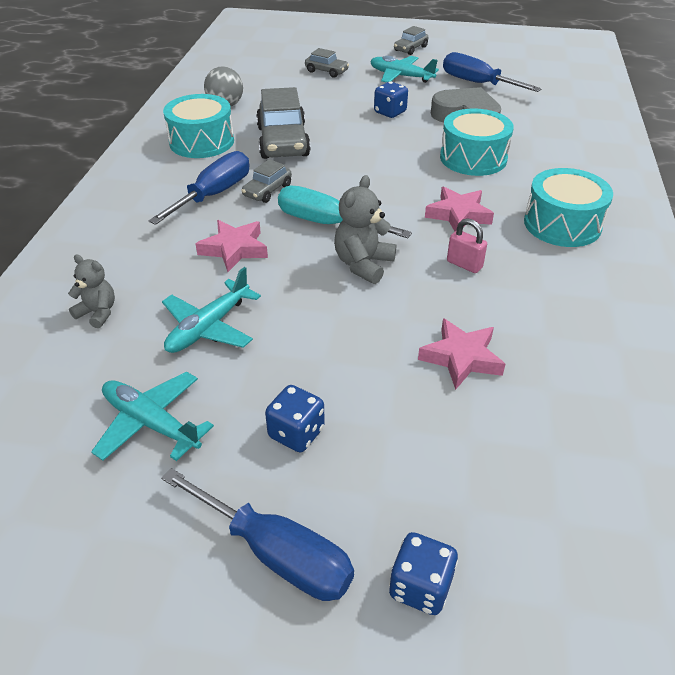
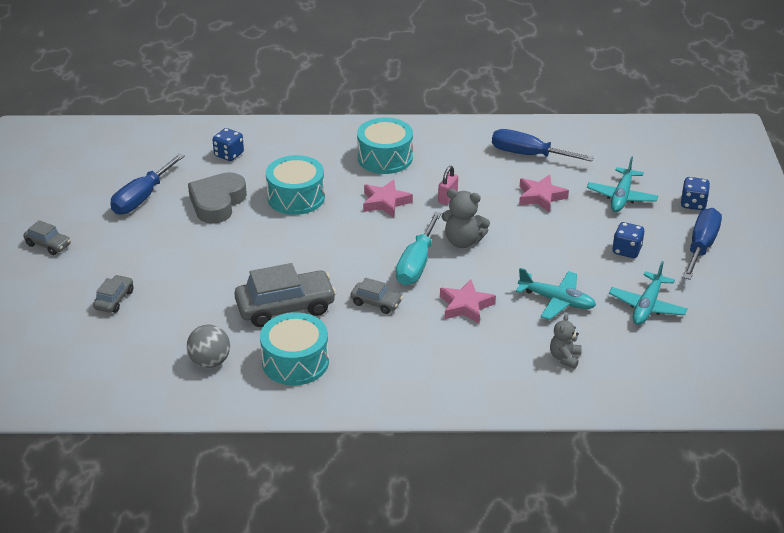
camera: 100 degrees left, 5 degrees down
(214, 194) = (390, 333): blue screwdriver -> blue screwdriver (528, 155)
(390, 112) = (214, 247): blue dice -> blue dice (229, 155)
(400, 76) = (126, 246): turquoise plane -> turquoise plane (621, 197)

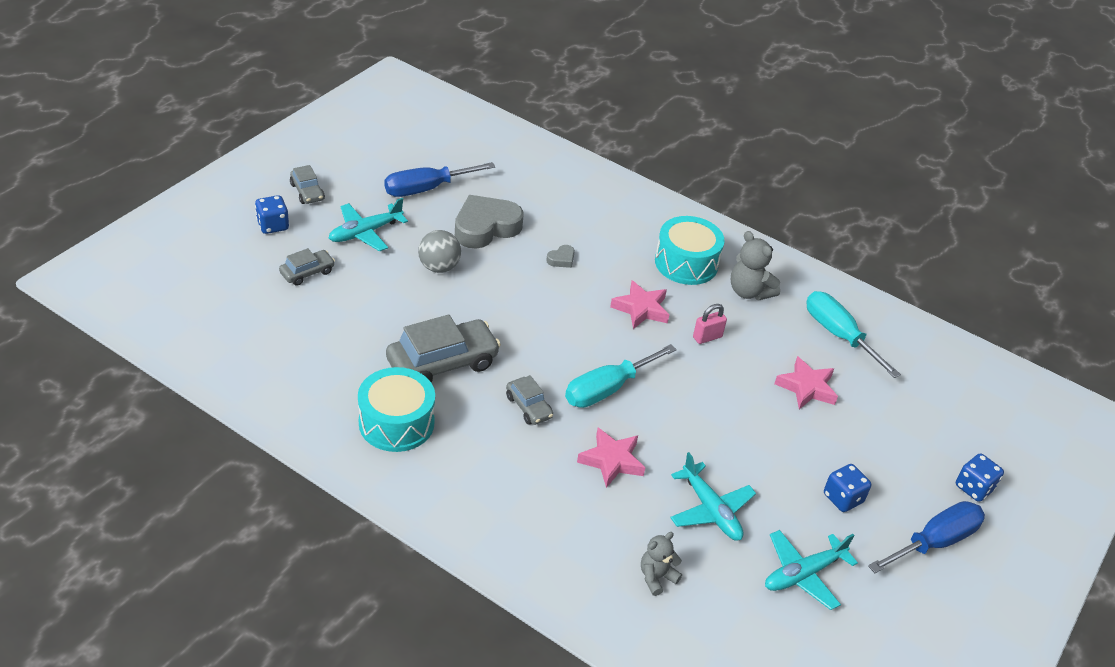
camera: 30 degrees right, 5 degrees up
(210, 362) = (325, 378): grey ball -> grey ball (439, 267)
(229, 155) = (543, 186): blue dice -> blue dice (273, 225)
(285, 307) = (442, 363): grey car -> grey car turned 45 degrees counterclockwise
(296, 197) = (561, 259): turquoise drum -> grey heart
(463, 241) = (677, 391): grey teddy bear -> grey teddy bear (749, 292)
(528, 155) = (838, 335): blue screwdriver -> turquoise screwdriver
(621, 197) = (896, 435): turquoise plane -> turquoise plane (365, 233)

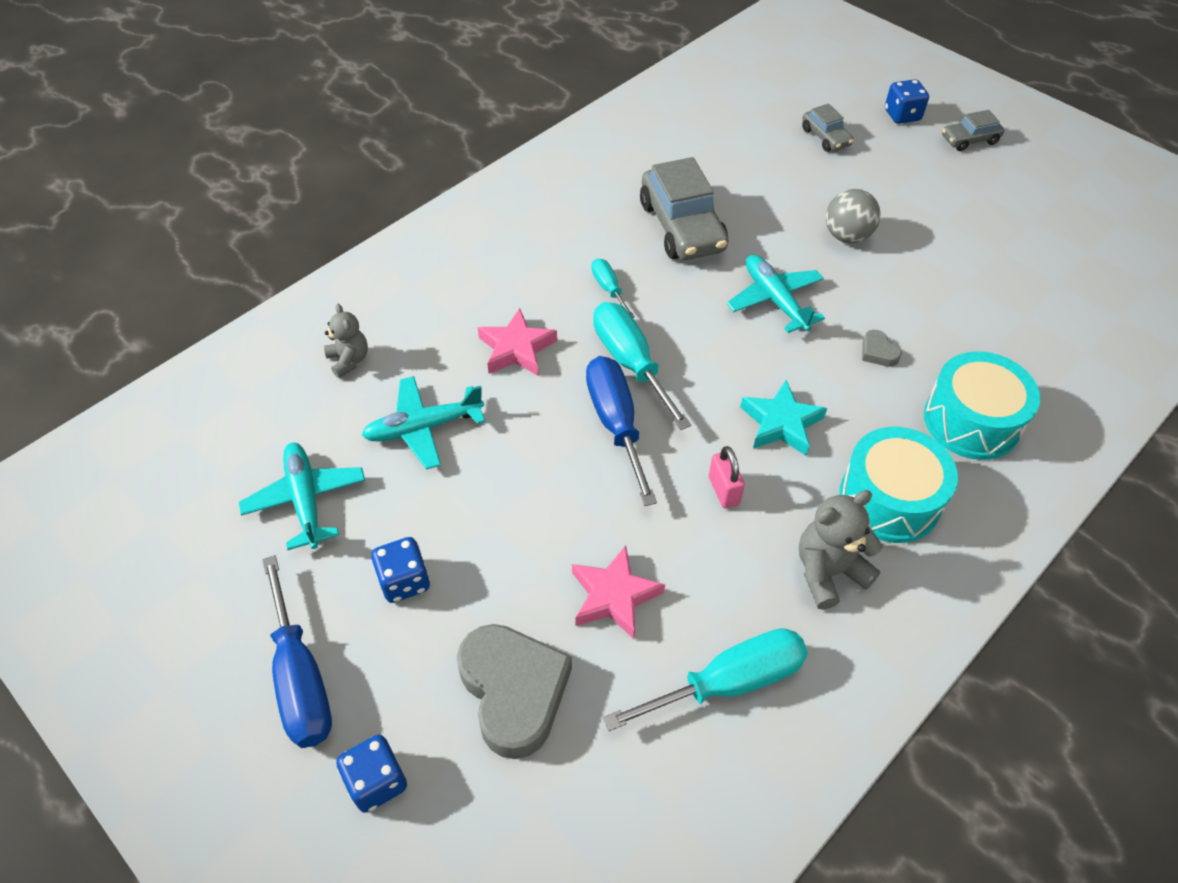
camera: 105 degrees right, 10 degrees up
(365, 233) = (902, 181): turquoise plane -> turquoise plane (774, 299)
(396, 423) = (598, 189): turquoise drum -> turquoise drum (971, 421)
(426, 189) = (1003, 236): blue screwdriver -> blue screwdriver (616, 423)
(486, 227) = (933, 284): grey heart -> grey heart (514, 691)
(529, 407) = (609, 289): grey car -> turquoise screwdriver
(641, 309) = (781, 423): pink star -> turquoise star

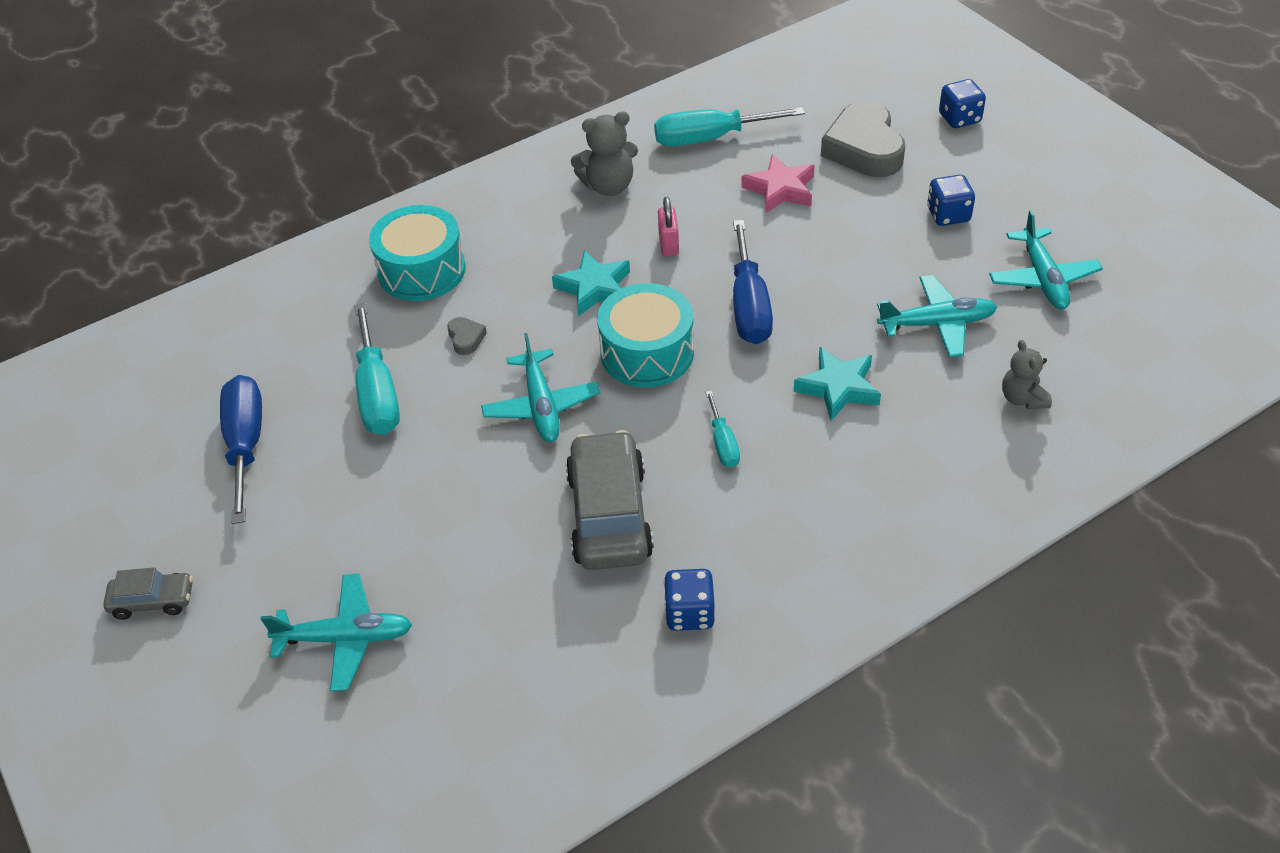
camera: 165 degrees left, 5 degrees down
(301, 678) = (1022, 170): blue screwdriver -> blue screwdriver (246, 444)
(517, 349) = (838, 388): pink star -> turquoise star
(631, 363) = (720, 359): turquoise screwdriver -> turquoise screwdriver (377, 393)
(825, 137) = (346, 638): grey car -> turquoise plane
(847, 236) = (415, 473): grey ball -> none
(889, 499) = (533, 224): turquoise drum -> turquoise drum (647, 353)
(902, 115) = (209, 664): blue dice -> blue dice (689, 613)

